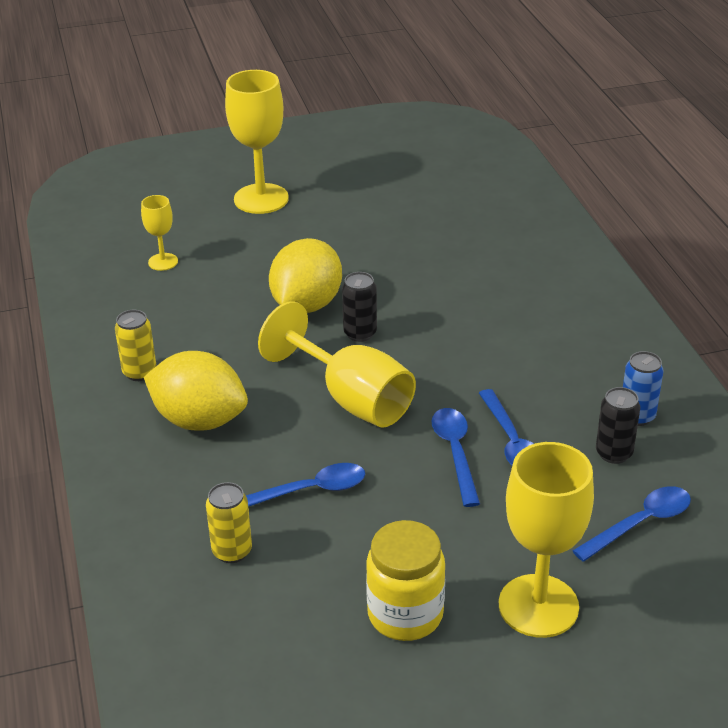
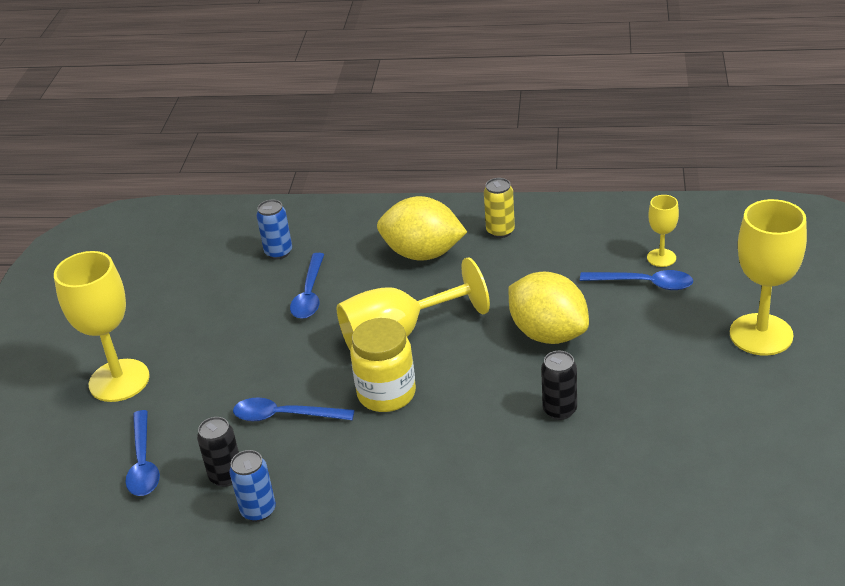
camera: 115 degrees right, 0 degrees up
(199, 420) = (423, 254): yellow lemon -> yellow lemon turned 60 degrees clockwise
(232, 551) = (278, 252): yellow can -> blue can
(360, 333) = (485, 358): black can -> black can (559, 410)
(405, 614) = (165, 317): yellow jar -> yellow jar (386, 394)
(455, 453) = (295, 379): blue spoon -> blue spoon (644, 284)

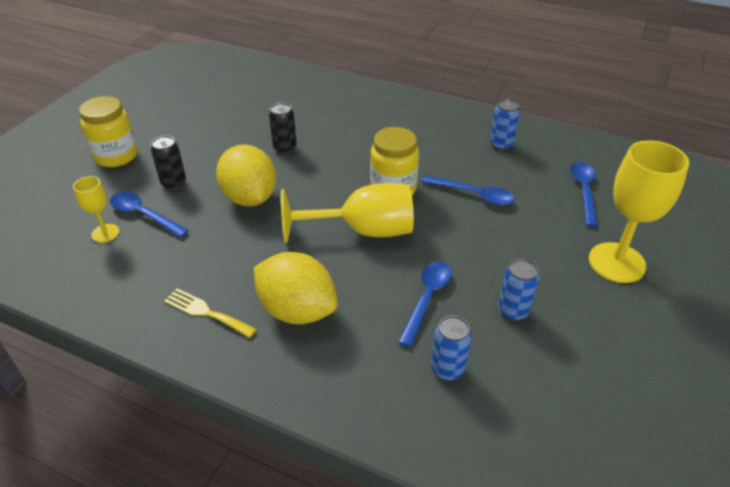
camera: 165 degrees left, 5 degrees up
(226, 476) = (521, 168): black can -> black can (174, 183)
(227, 307) = (513, 311): none -> blue can
(500, 231) = (206, 312): yellow can -> yellow fork
(761, 334) = (116, 156): yellow goblet -> yellow jar

